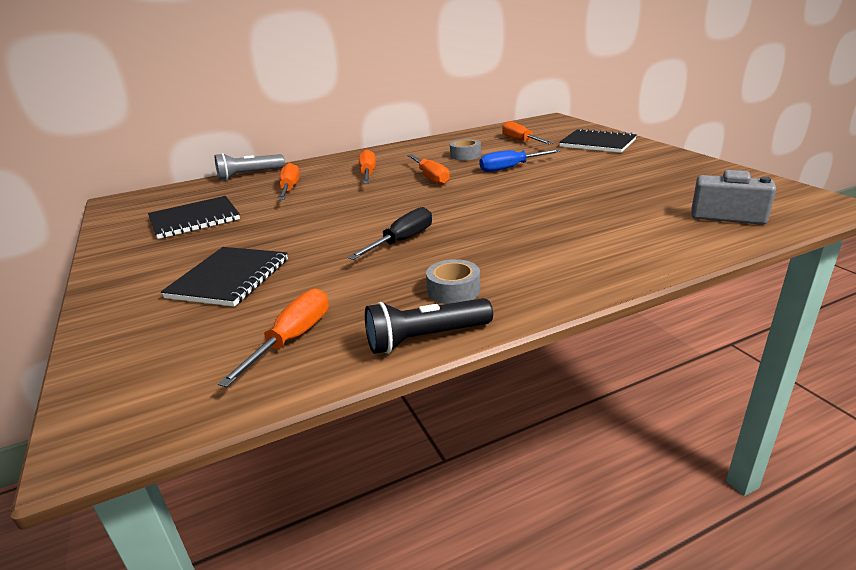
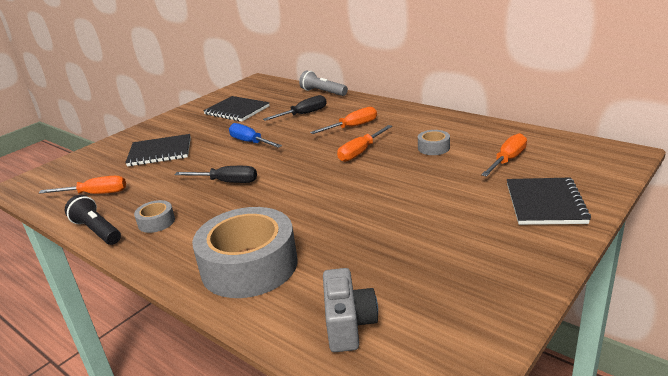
camera: 65 degrees right, 0 degrees up
(290, 188) = (304, 114): orange screwdriver -> black screwdriver
(510, 168) = (413, 177): blue screwdriver -> blue screwdriver (250, 142)
(608, 244) = (249, 266): none -> grey tape

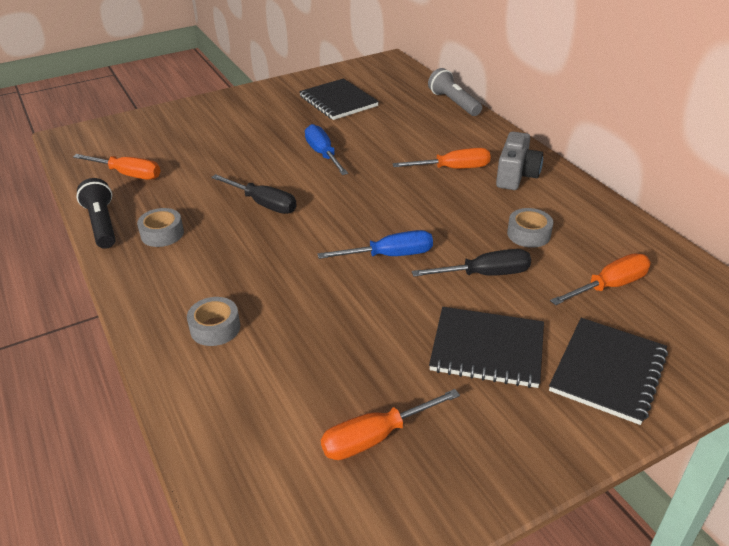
camera: 20 degrees right, 10 degrees up
(160, 152) = (222, 137): black notebook -> black notebook (487, 349)
(249, 266) = (215, 328): grey tape -> grey tape, size x0.44
(304, 114) = (409, 130): black screwdriver -> black screwdriver (486, 274)
(348, 324) = (263, 448): grey camera -> grey camera (516, 176)
(349, 185) = (391, 255): none -> blue screwdriver
(360, 152) = (435, 211): orange screwdriver -> orange screwdriver (374, 438)

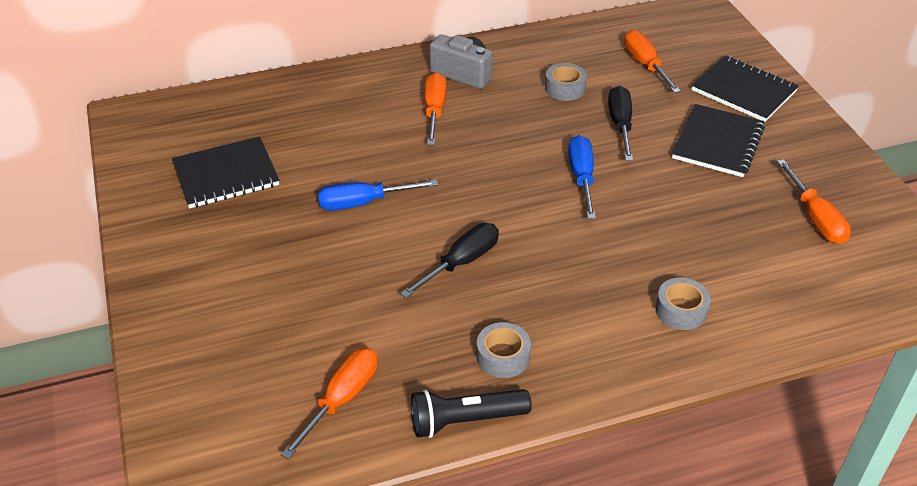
camera: 80 degrees left, 5 degrees up
(454, 103) = (284, 83): grey flashlight -> none

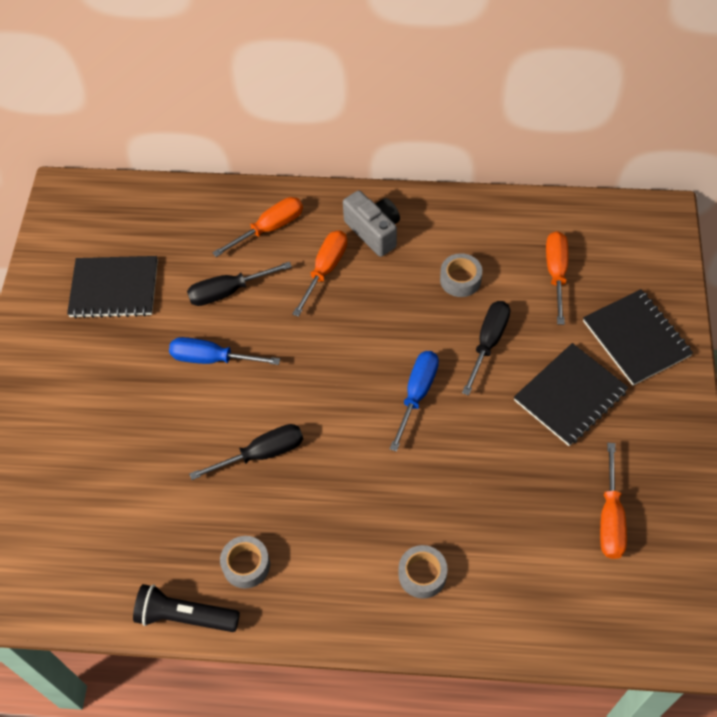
camera: 25 degrees right, 15 degrees up
(342, 398) = (102, 557): orange screwdriver -> orange screwdriver (270, 228)
(347, 149) = (227, 292): none -> black screwdriver

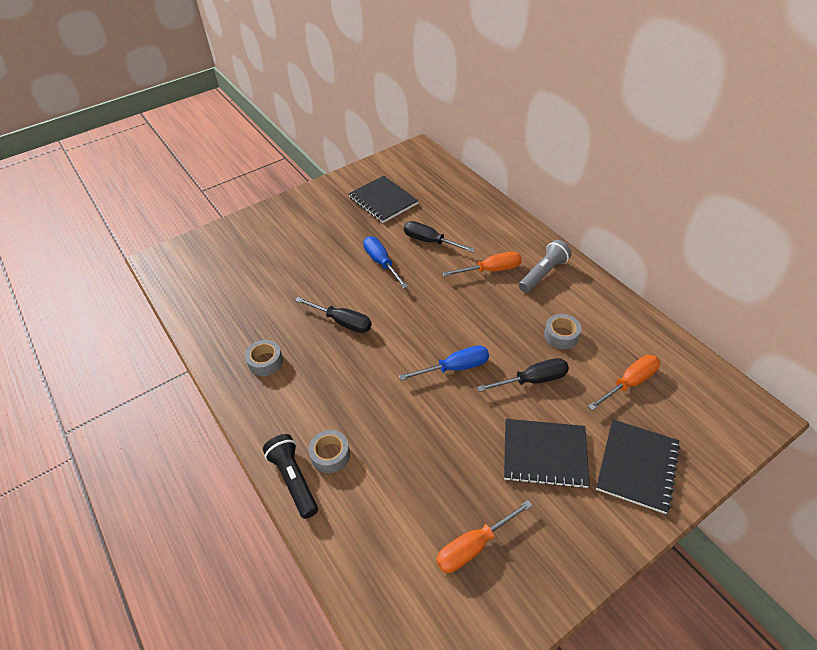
camera: 50 degrees right, 10 degrees down
(185, 616) = (212, 356): black flashlight -> black flashlight (293, 480)
(270, 228) = (490, 231): orange screwdriver -> none
(374, 232) = (543, 273): grey camera -> grey flashlight

